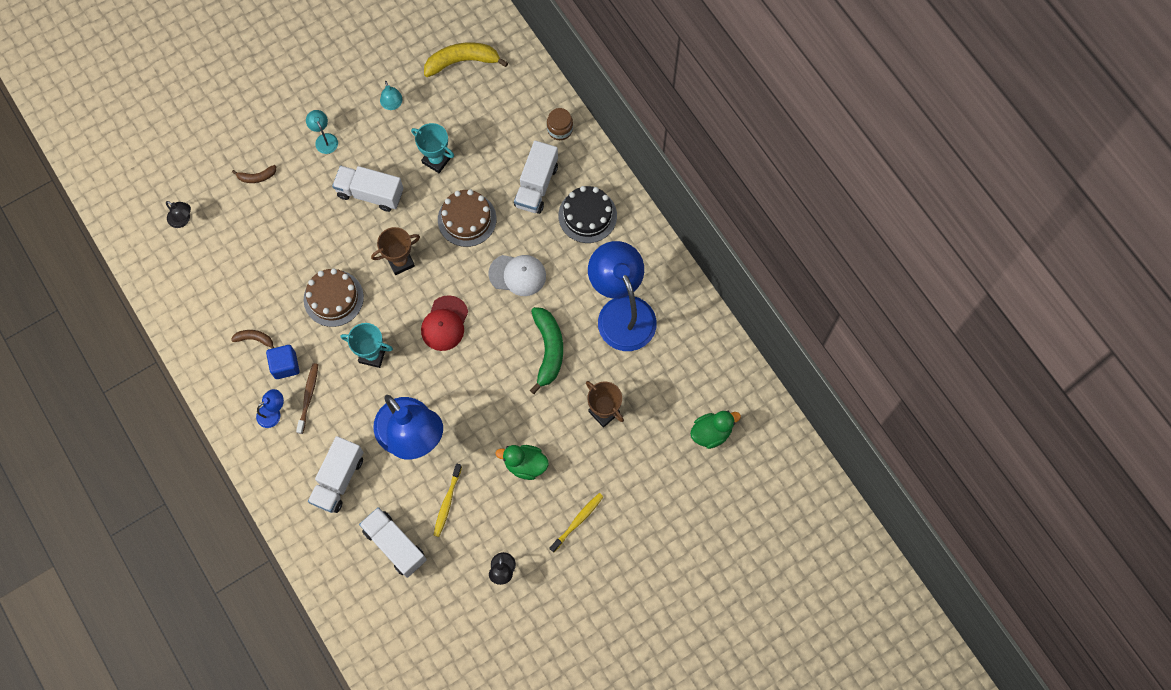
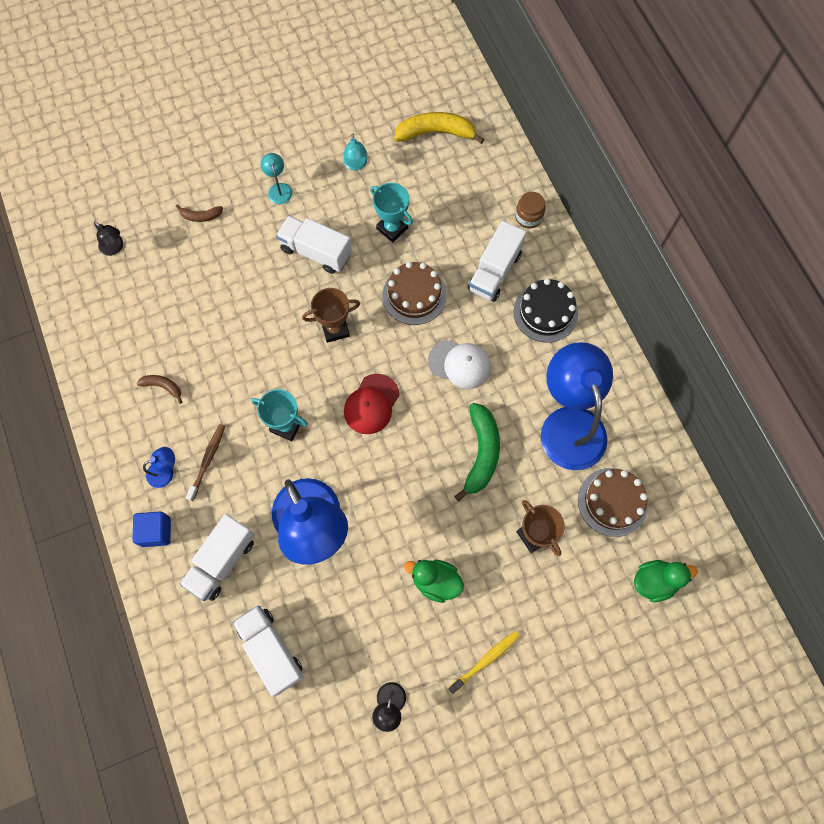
camera: 10 degrees right, 0 degrees up
(285, 365) = (190, 421): blue cube -> blue cube (156, 531)
(333, 298) = (256, 356): brown cake -> brown cake (612, 502)
(447, 502) = (339, 610): yellow toothbrush -> none

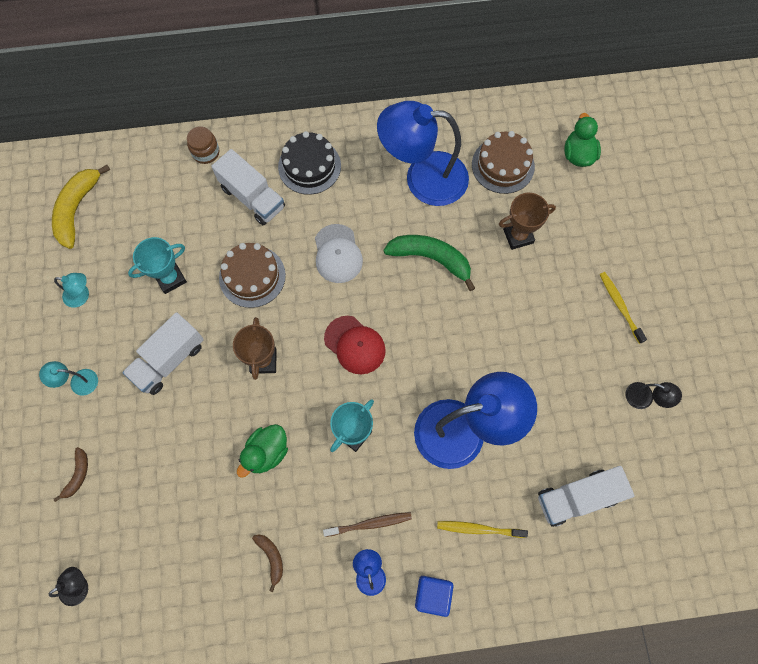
camera: 75 degrees left, 0 degrees up
(163, 386) = (271, 557): brown banana -> brown banana turned 120 degrees clockwise
(207, 461) = (369, 524): brown toothbrush -> brown toothbrush turned 135 degrees clockwise
(222, 561) = (479, 529): white truck -> yellow toothbrush
(435, 581) = (541, 330): green duck -> green duck (266, 452)
(460, 364) = (337, 254): white cap -> white cap turned 135 degrees clockwise

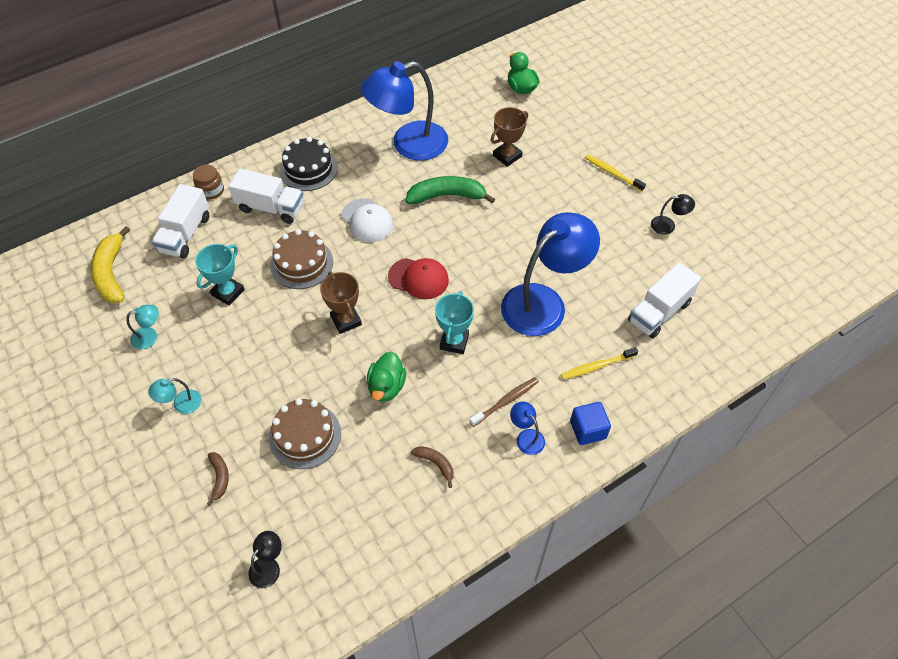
camera: 25 degrees left, 15 degrees down
(169, 360) = (260, 353): white truck -> white truck (185, 234)
(503, 165) = (467, 114): brown cake -> brown cake (305, 435)

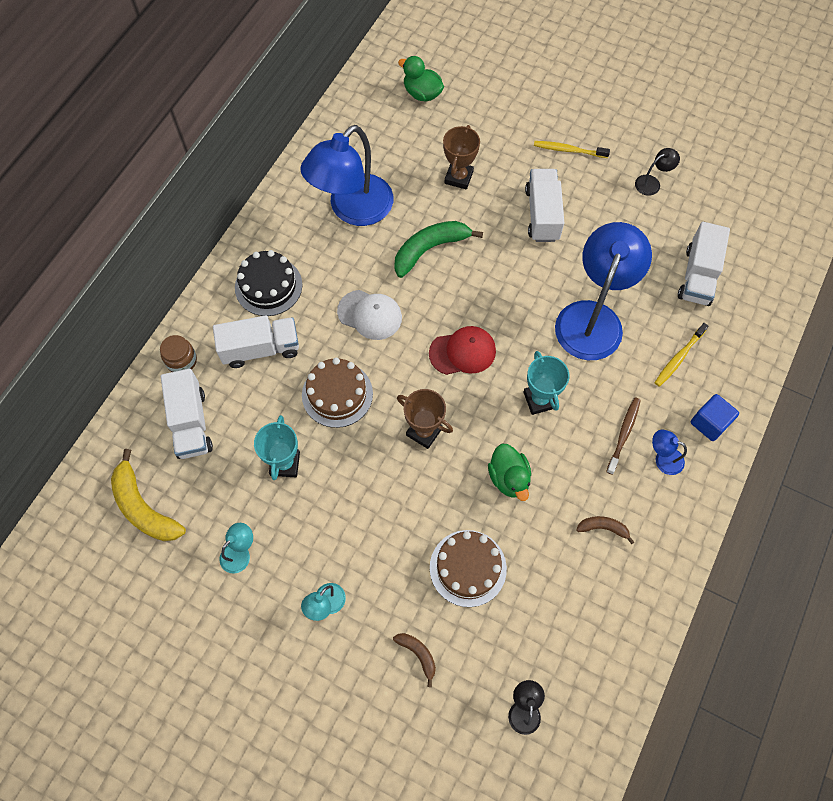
camera: 30 degrees left, 10 degrees up
(556, 209) = (542, 214): none -> white truck

